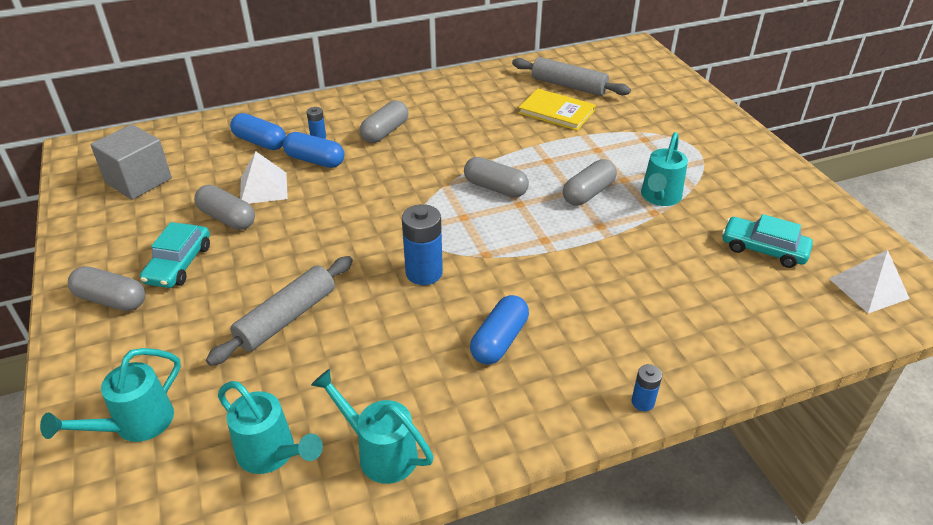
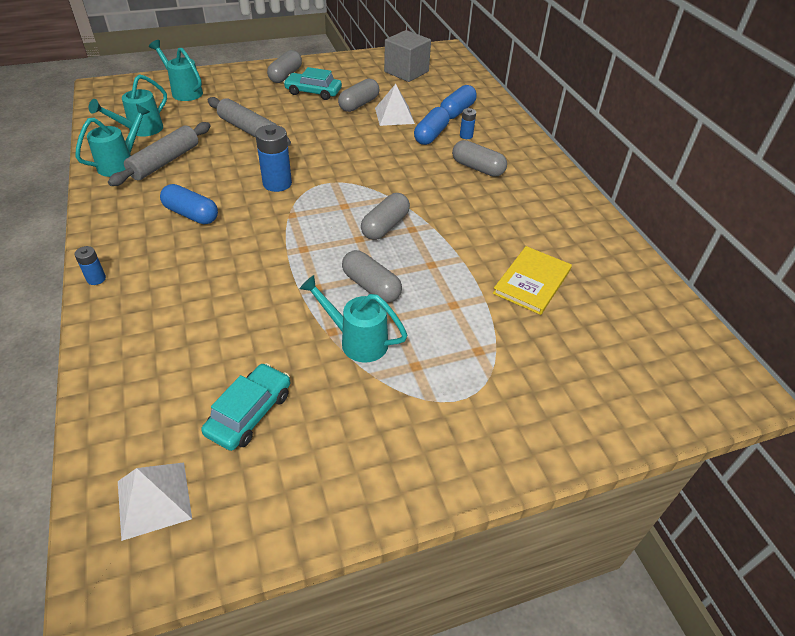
camera: 90 degrees right, 5 degrees up
(568, 86) = (598, 299): grey rolling pin -> grey rolling pin (165, 162)

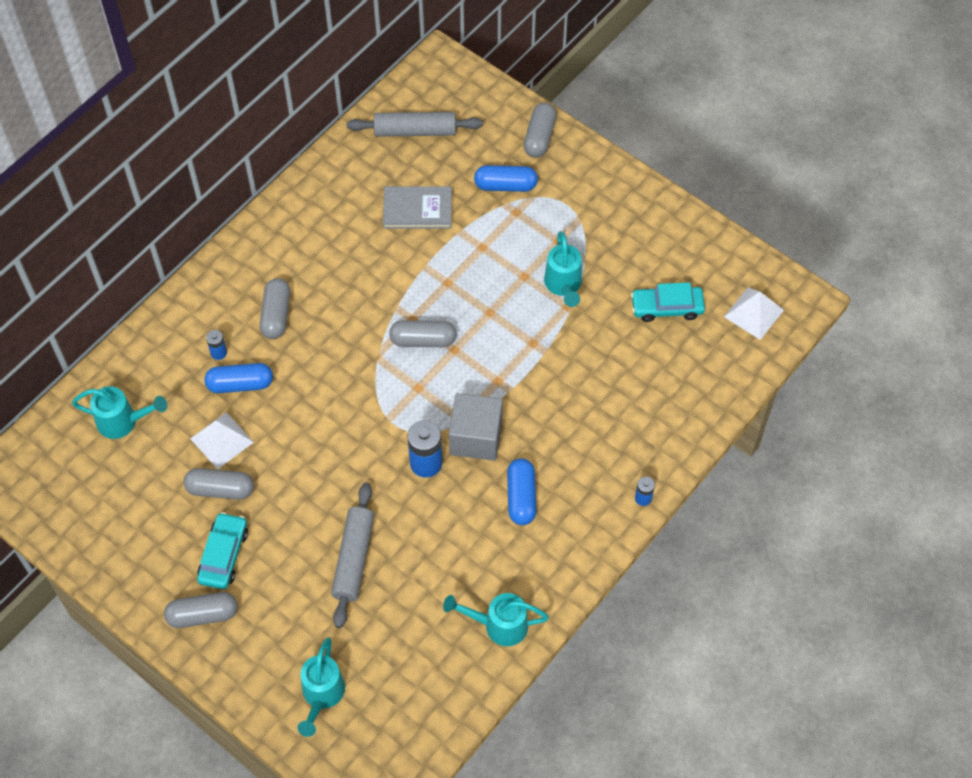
camera: 120 degrees left, 15 degrees up
(141, 130) = (431, 664): turquoise watering can -> turquoise watering can (123, 421)
(165, 162) = (466, 588): grey rolling pin -> grey rolling pin (415, 131)
(313, 92) = (224, 555): turquoise car -> turquoise car turned 150 degrees counterclockwise
(371, 286) = (504, 308): grey capsule -> grey capsule (539, 137)
(406, 72) = (99, 489): grey cube -> grey cube (476, 437)
(457, 111) = (168, 386): blue capsule -> blue capsule (505, 185)
(532, 282) = (417, 209): yellow book -> grey book

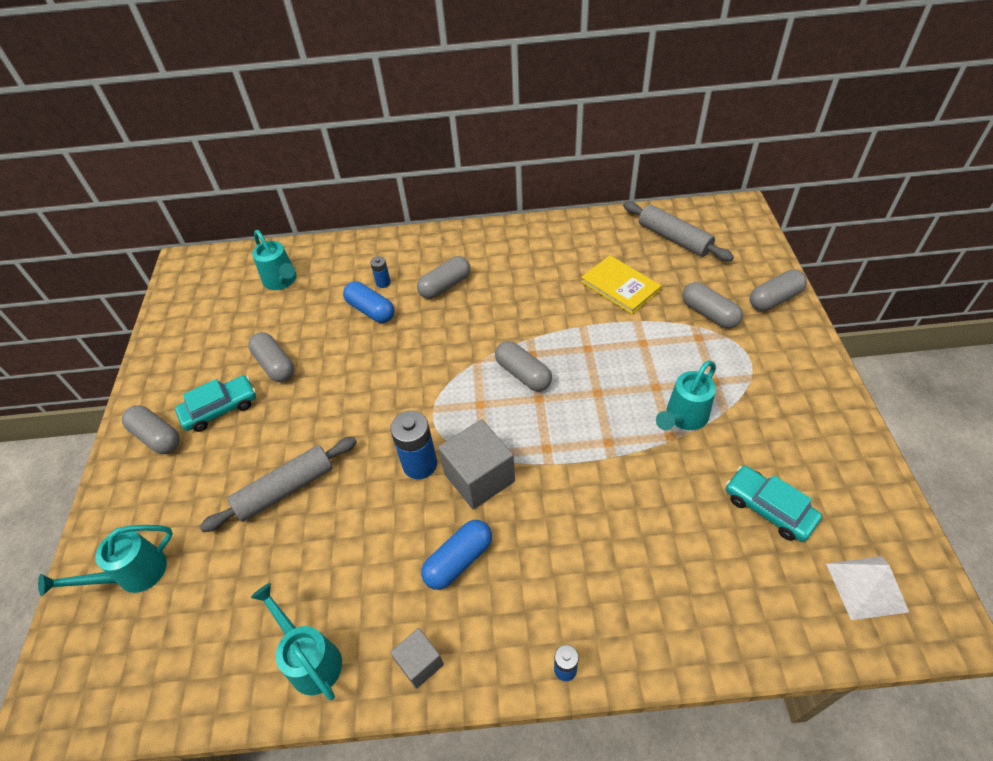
camera: 50 degrees right, 10 degrees down
(222, 440) = (316, 335): white pyramid -> none
(417, 209) = (620, 286): grey book -> yellow book
(505, 185) = (709, 314): blue capsule -> grey capsule
(563, 568) = (420, 663): none -> grey cube

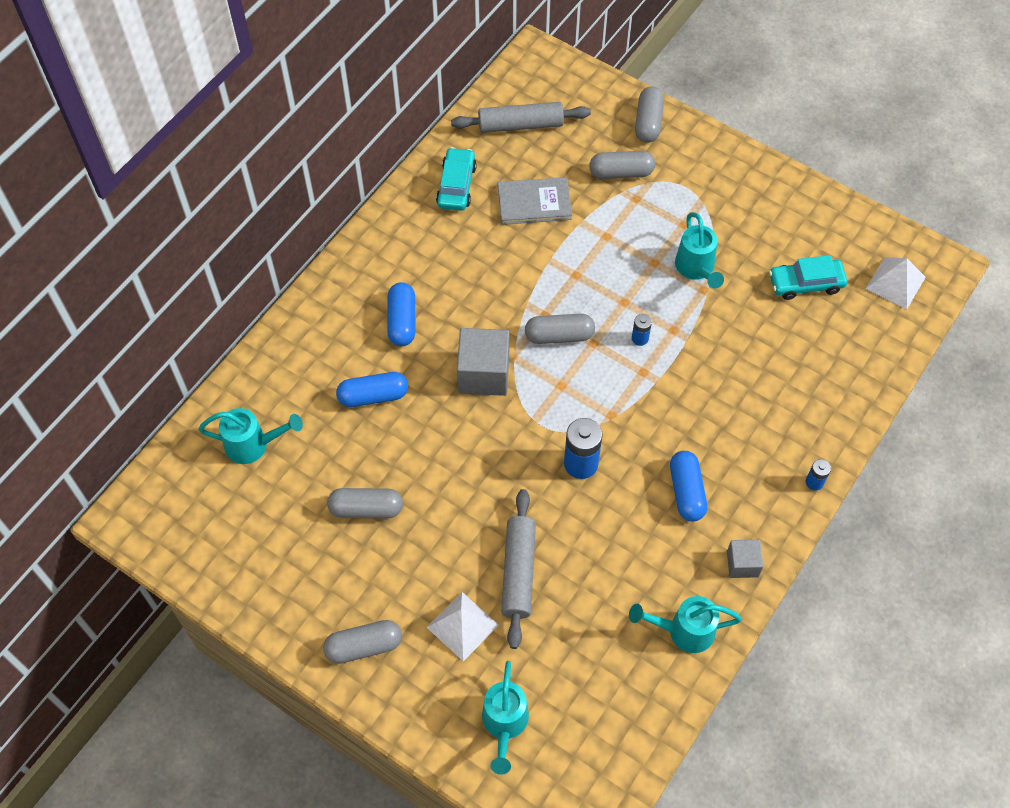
camera: 55 degrees left, 10 degrees up
(211, 485) = (462, 626): none -> white pyramid
(220, 409) = (378, 579): turquoise car -> turquoise car (456, 185)
(383, 283) = (346, 365): blue battery -> blue battery (640, 338)
(445, 286) = (402, 321): grey capsule -> blue capsule
(479, 477) = (629, 432): grey cube -> grey cube (483, 374)
(620, 286) = (534, 203): yellow book -> grey book

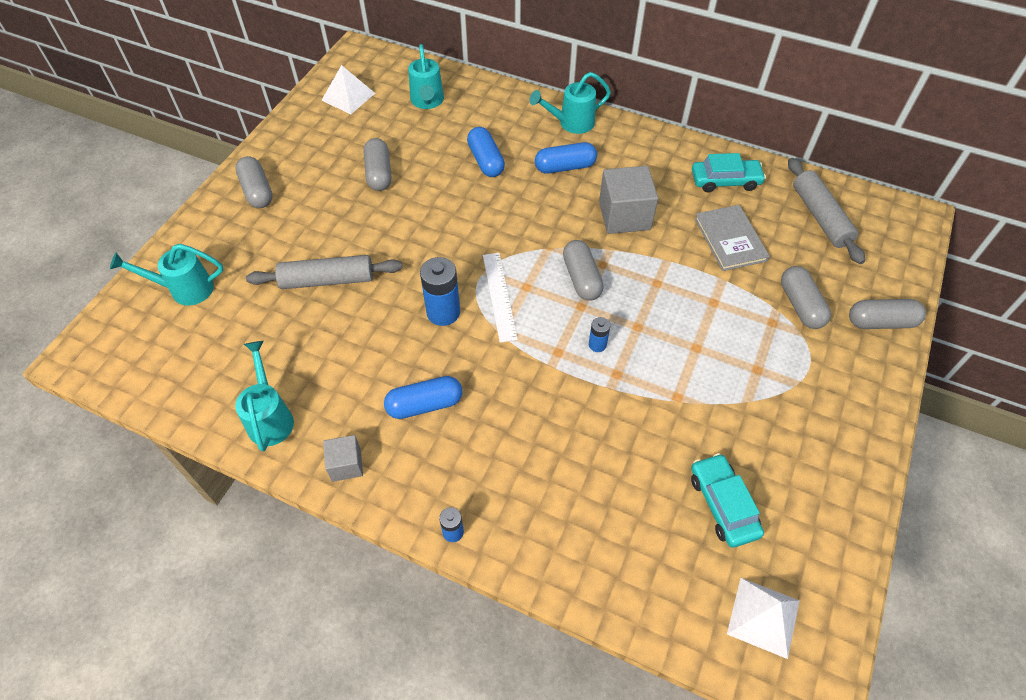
camera: 80 degrees right, 5 degrees down
(462, 626) = (275, 249): white pyramid -> white pyramid (348, 96)
(483, 374) = (525, 228): grey cube -> grey cube (624, 216)
(568, 411) = (499, 296): none -> white ruler
(696, 269) = (702, 387): turquoise watering can -> turquoise watering can (571, 123)

